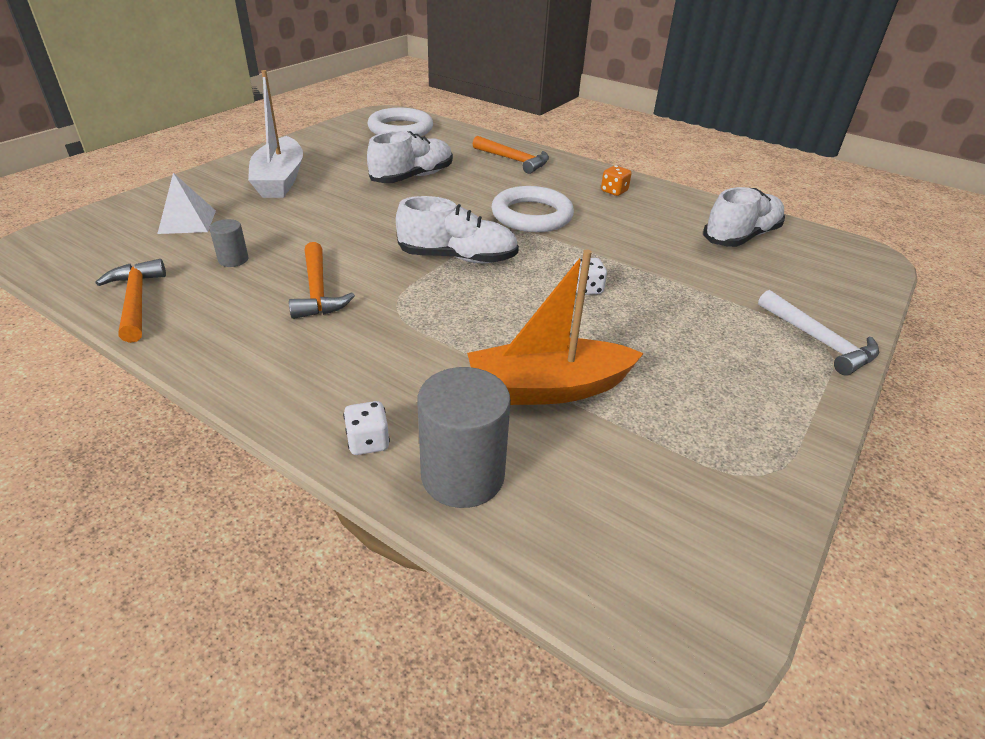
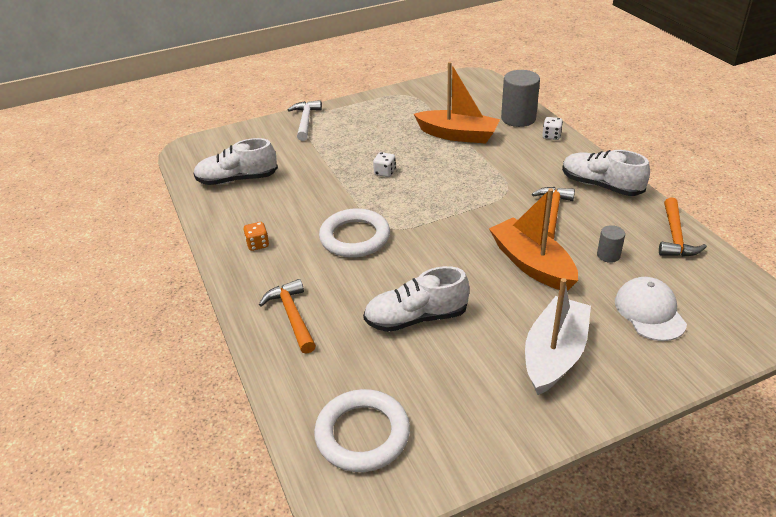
camera: 145 degrees left, 0 degrees up
(187, 221) = (649, 312): white pyramid -> white cap
(324, 233) = (532, 264): none -> orange boat
(458, 258) = (444, 214): white shoe -> white shoe (601, 185)

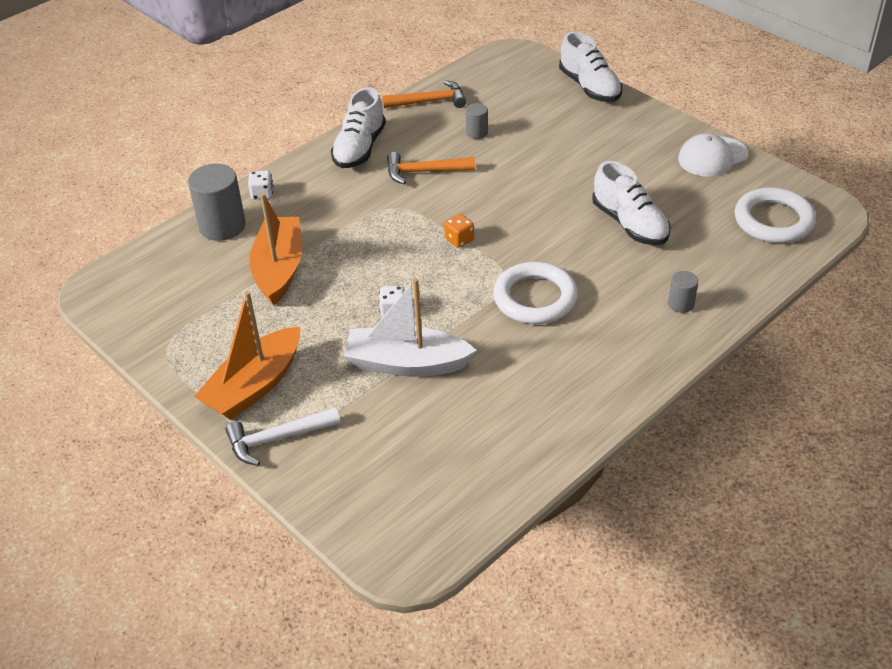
camera: 110 degrees left, 5 degrees up
(237, 179) = (467, 454): white shoe -> white shoe (589, 87)
(258, 244) = (590, 374): orange dice -> orange dice (459, 240)
(292, 316) = (681, 304): orange hammer -> grey cylinder
(532, 264) = (514, 172): orange boat -> orange boat (254, 386)
(554, 355) = (622, 144): white boat -> white boat (407, 363)
(649, 312) = (542, 107): white cap -> white cap (712, 157)

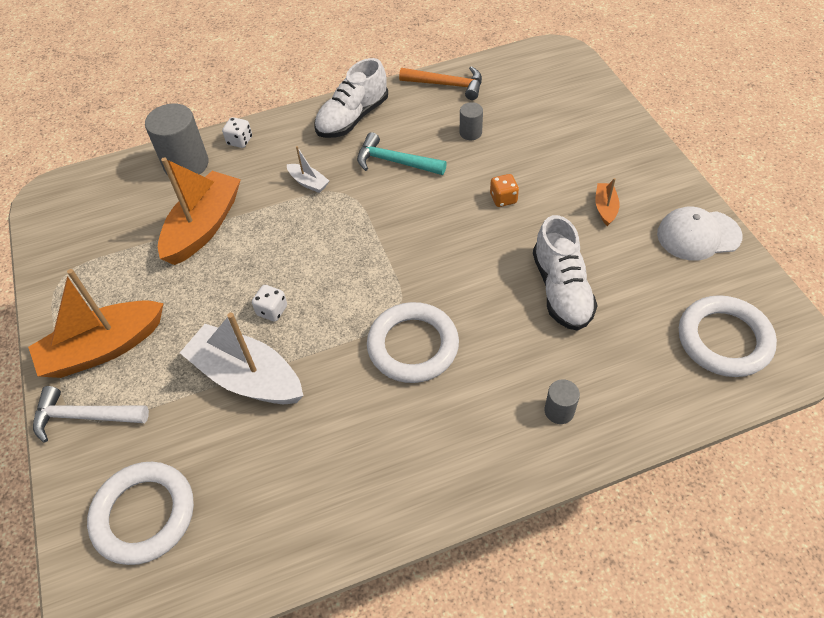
camera: 25 degrees right, 10 degrees up
(355, 208) = (308, 182): none -> white boat
(388, 484) = (144, 515): none -> white ring
(424, 172) = (395, 162): orange hammer -> turquoise hammer
(459, 240) = (381, 250): orange dice -> orange dice (503, 199)
(589, 87) = (613, 112): white shoe -> none
(628, 158) = (605, 208): none -> orange boat

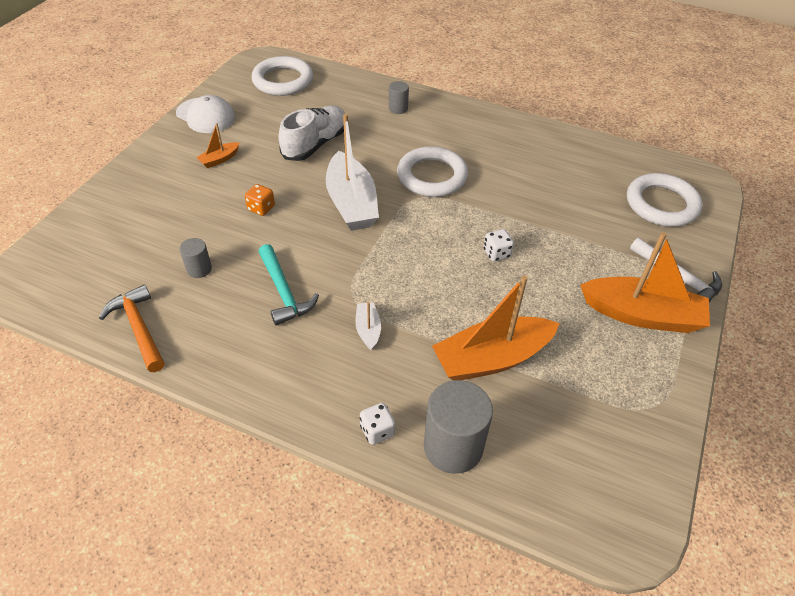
camera: 140 degrees left, 5 degrees down
(247, 377) = (548, 227): white boat -> white boat (351, 203)
(352, 118) = (255, 364): white shoe -> none

